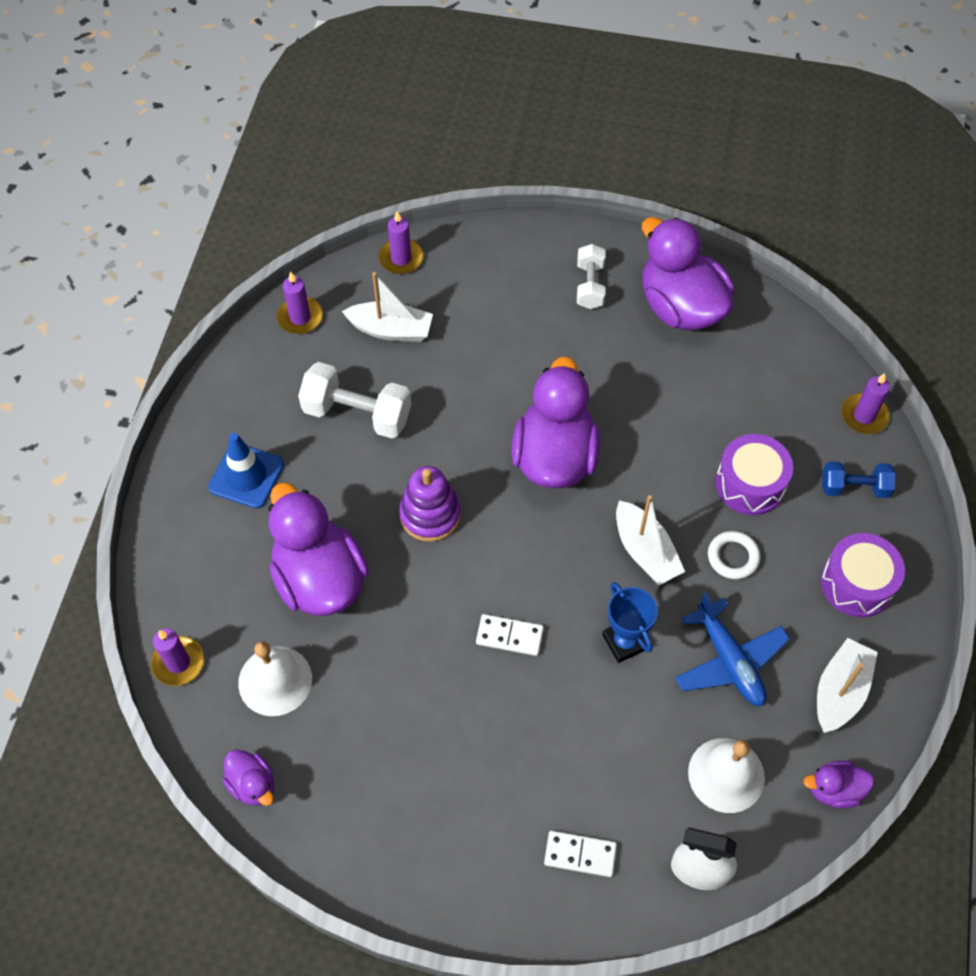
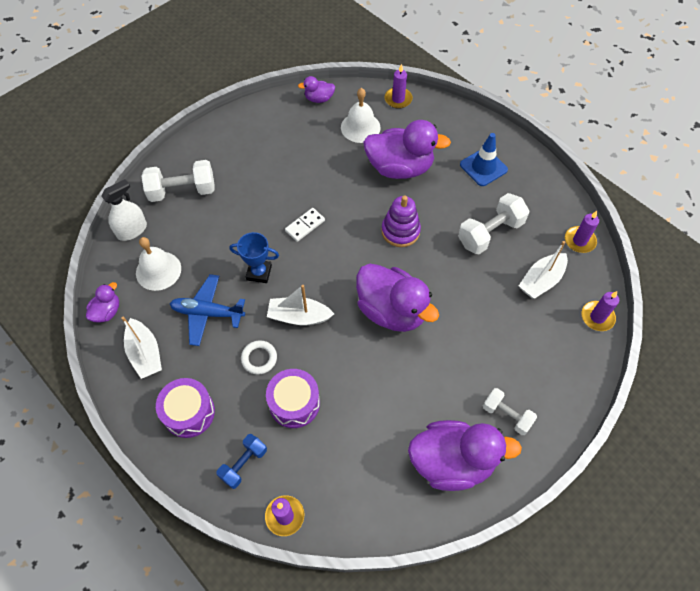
camera: 125 degrees right, 0 degrees up
(580, 855) = (182, 191): white domino -> white dumbbell

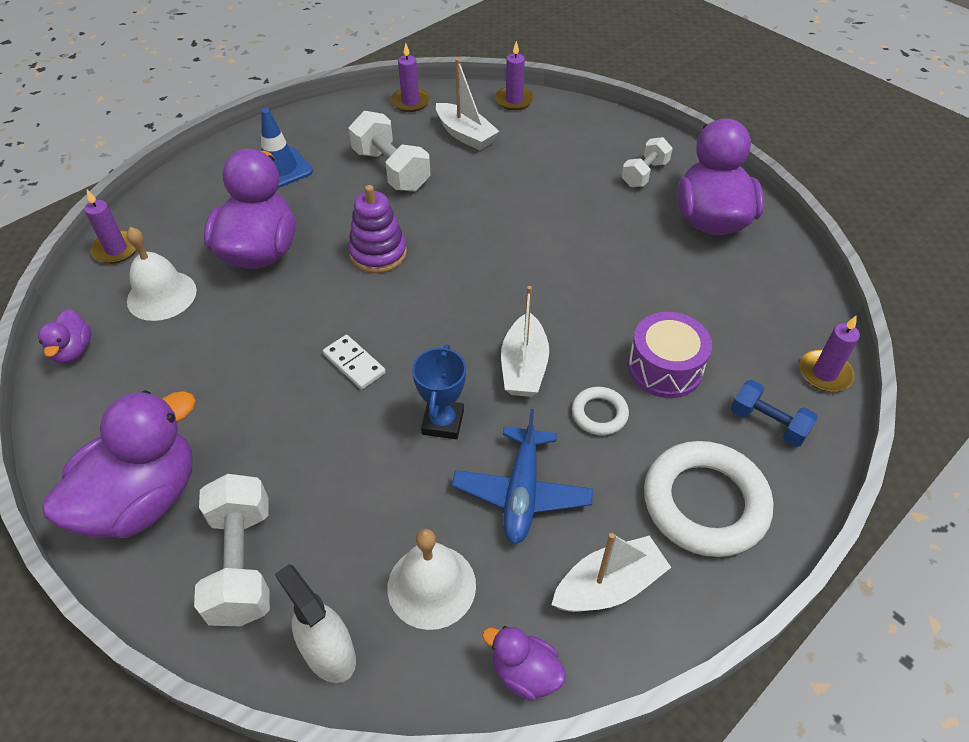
camera: 90 degrees left, 10 degrees down
(189, 412) = (705, 503): purple drum -> white ring
(392, 310) = (510, 265): purple duck -> purple duck (142, 499)

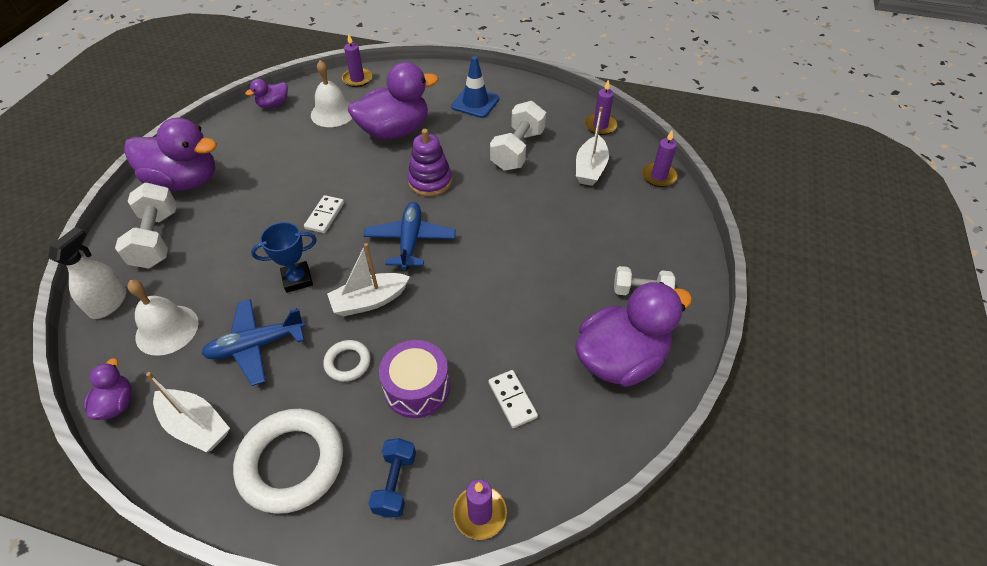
camera: 60 degrees right, 0 degrees up
(242, 563) = (156, 239): white dumbbell -> white dumbbell turned 60 degrees counterclockwise
(459, 302) = (410, 241): none -> blue plane
(716, 305) = (512, 400): none -> white domino

